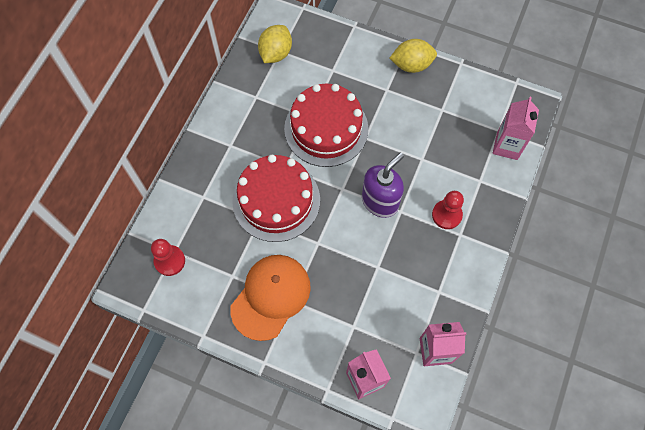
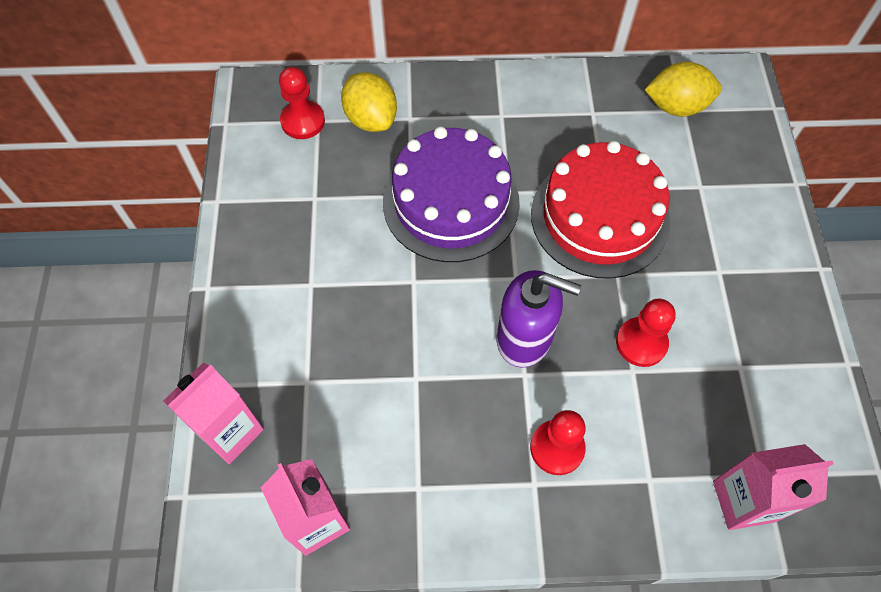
camera: 65 degrees right, 5 degrees down
(271, 297) = (305, 256): orange cap -> none
(276, 200) = (451, 202): red cake -> purple cake
(409, 147) = (641, 343): none -> red pawn
(411, 65) = (788, 289): yellow lemon -> yellow lemon (371, 119)

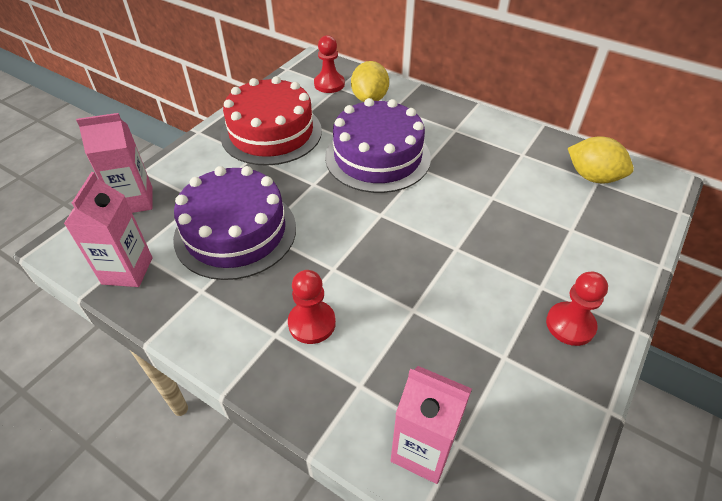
camera: 35 degrees right, 15 degrees down
(387, 396) = (235, 232): none -> purple cake
(524, 338) = (353, 249): purple soap dispenser -> none
(599, 217) = (473, 210): red cake -> red cake (271, 133)
(641, 343) = (435, 297): red pawn -> red pawn (570, 325)

